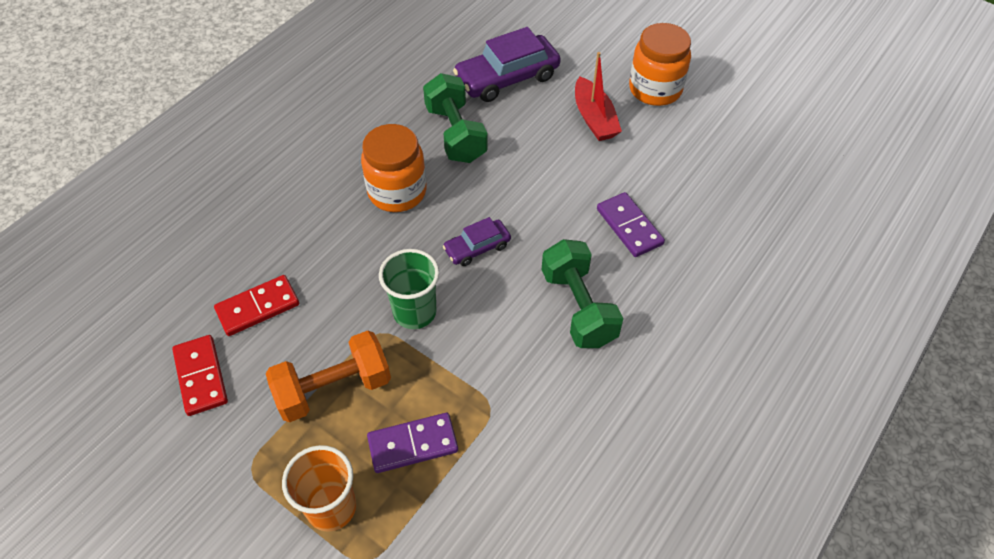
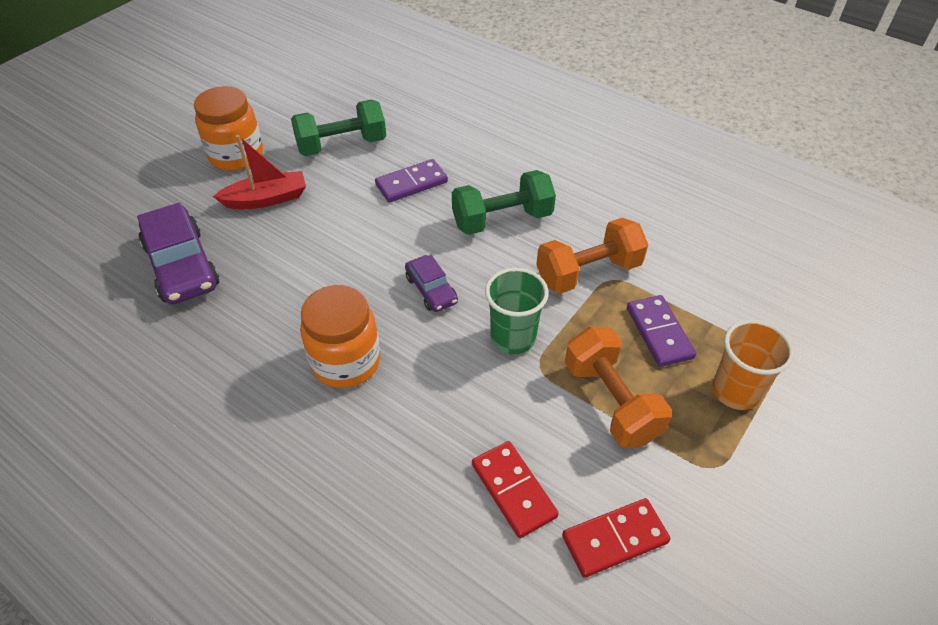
camera: 90 degrees left, 5 degrees down
(456, 134) = (263, 310): green dumbbell -> green dumbbell (342, 145)
(500, 385) = (588, 272): none -> orange dumbbell

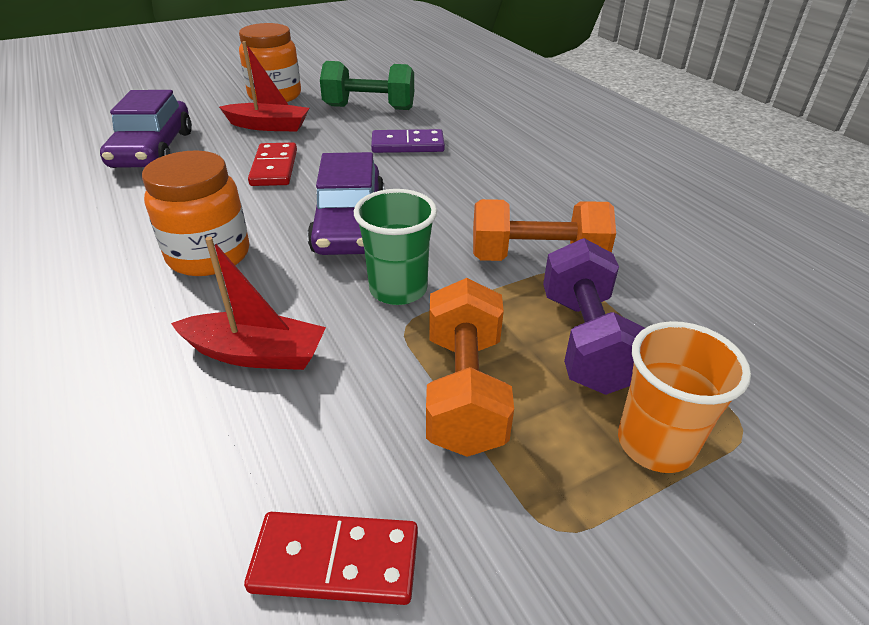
camera: 25 degrees right, 10 degrees down
(431, 290) = (350, 224): purple car -> purple car, size x1.82
(458, 431) = (256, 354): none -> red boat
(502, 219) = (475, 191): green dumbbell -> none
(513, 490) = (259, 440): red domino -> red domino (274, 168)
(659, 333) = (585, 341): purple domino -> purple dumbbell

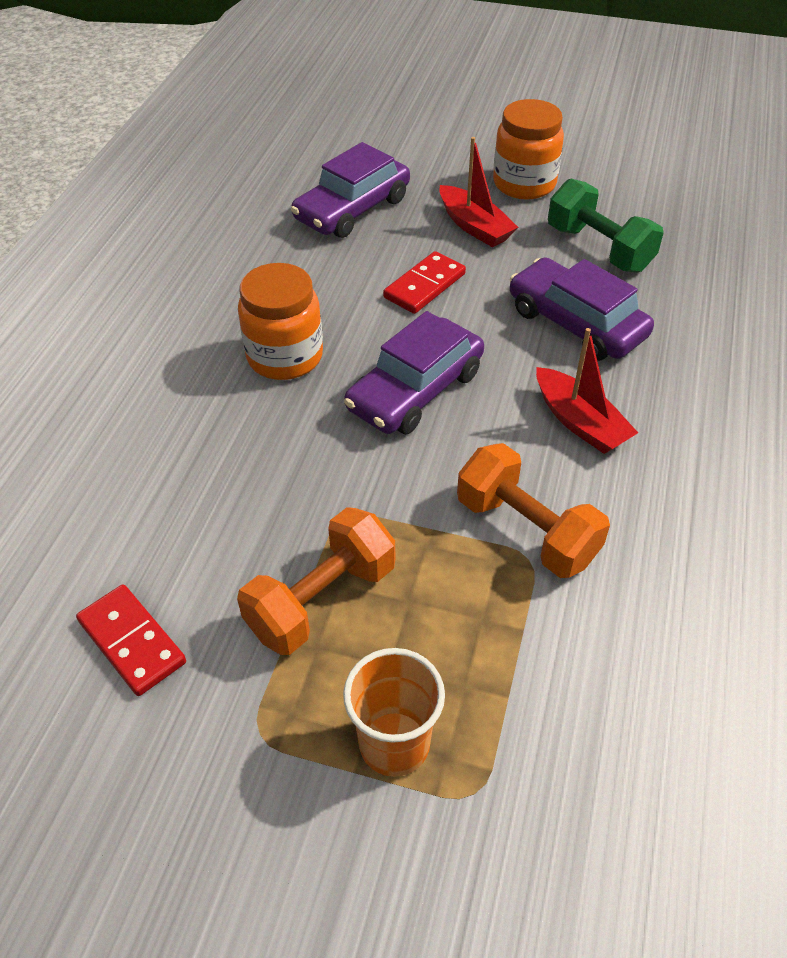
camera: 45 degrees right, 10 degrees up
(256, 354) = (230, 468): red boat -> red boat (579, 422)
(398, 289) = (378, 481): green cup -> none
(407, 145) = (576, 323): purple domino -> purple car
(585, 341) = (458, 632): purple dumbbell -> none

